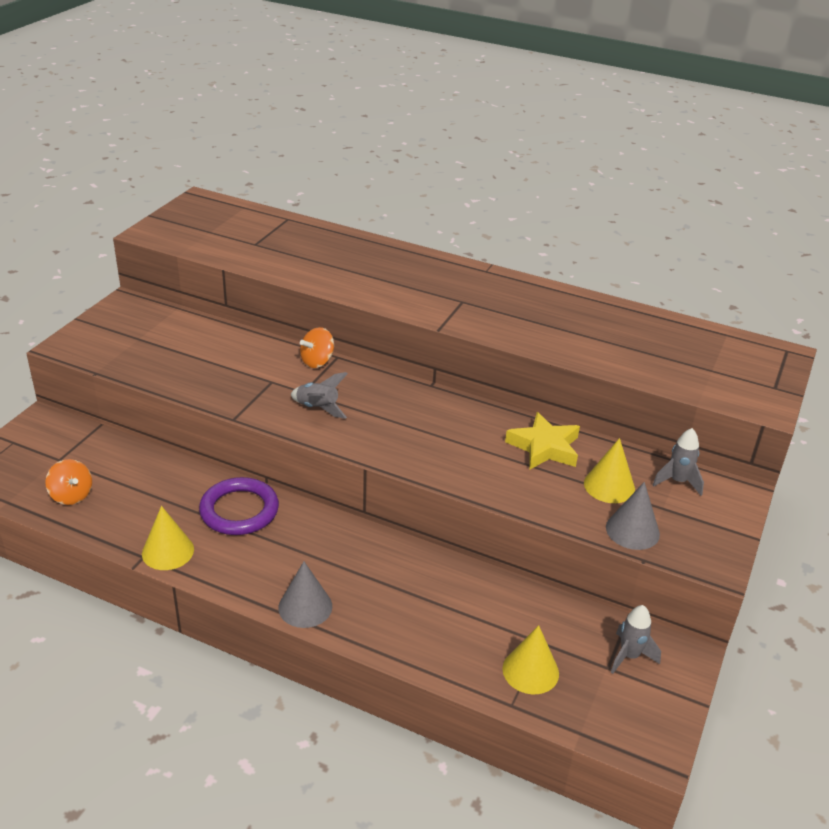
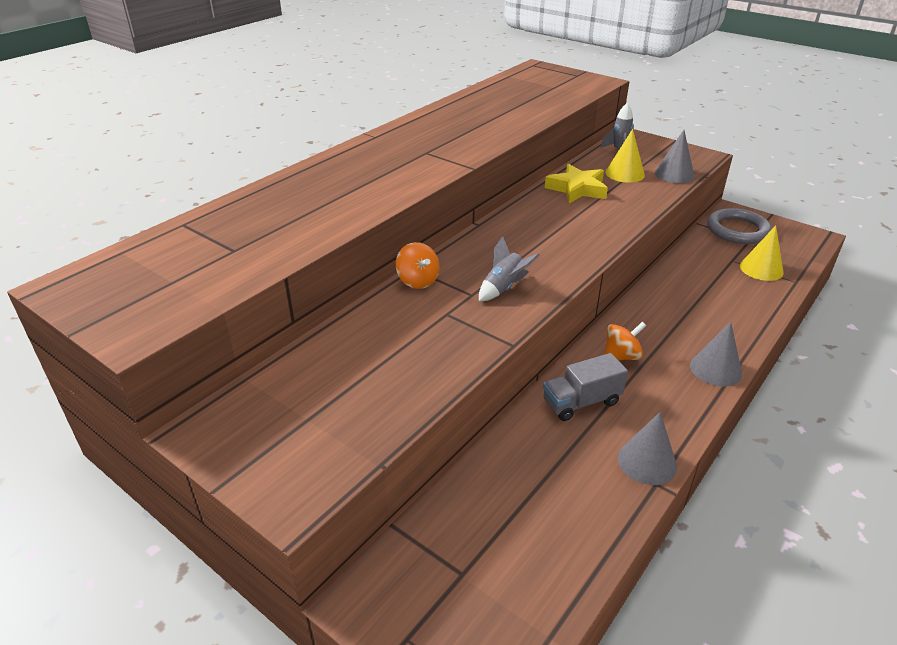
camera: 75 degrees left, 0 degrees up
(71, 495) = (543, 556): orange spinning top -> orange spinning top (621, 356)
(168, 551) = (647, 462): yellow cone -> grey cone
(239, 510) = (581, 402): purple ring -> grey truck
(629, 656) = (737, 230): grey rocket -> grey ring

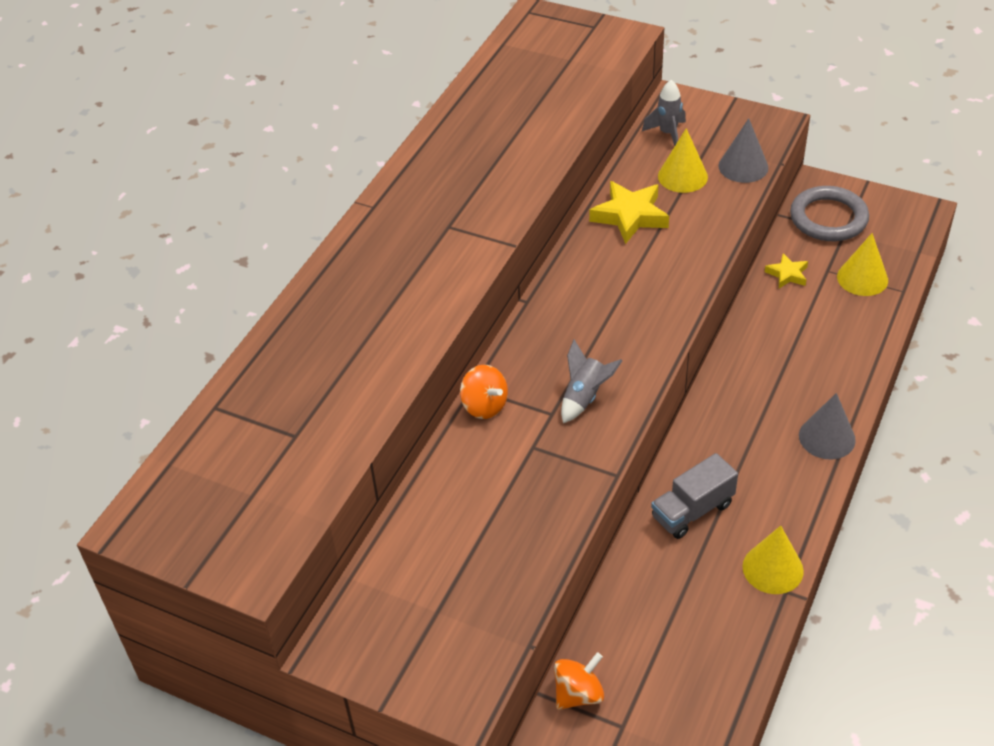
camera: 10 degrees left, 10 degrees up
(621, 356) = (723, 441): orange spinning top -> orange spinning top (578, 694)
(647, 462) = (773, 568): grey cone -> yellow cone
(698, 258) = (787, 274): none -> yellow star

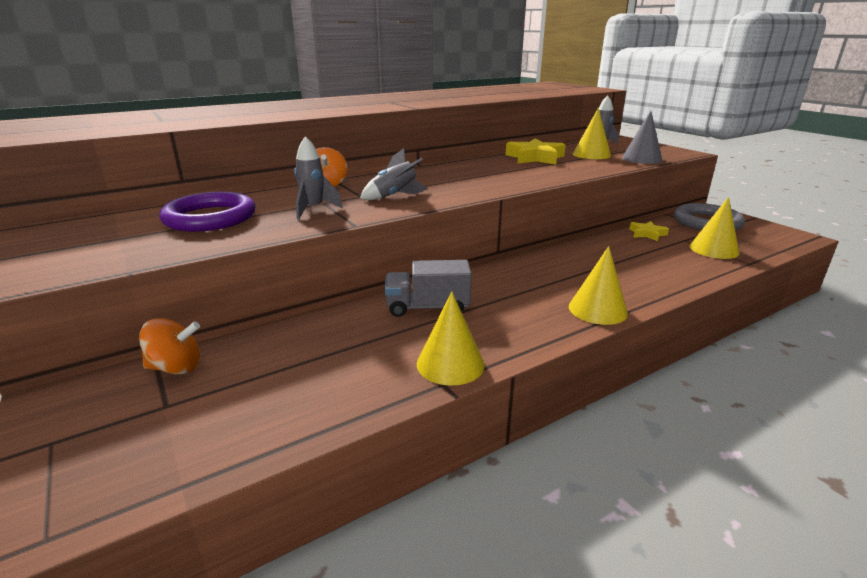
camera: 30 degrees right, 20 degrees down
(465, 535) = (210, 218): none -> purple ring
(541, 467) = (313, 209): none -> grey rocket
(827, 437) = (597, 309): grey cone -> yellow cone

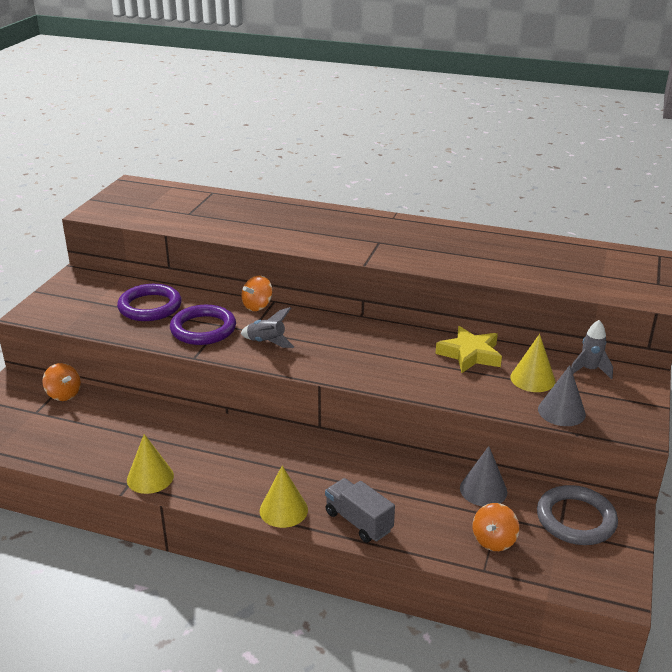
camera: 50 degrees right, 5 degrees up
(313, 209) = (203, 329): grey rocket -> purple ring
(427, 307) = (207, 438): grey truck -> grey truck (358, 521)
(647, 234) = (483, 490): yellow star -> grey cone
(714, 249) = (494, 540): yellow cone -> orange spinning top

